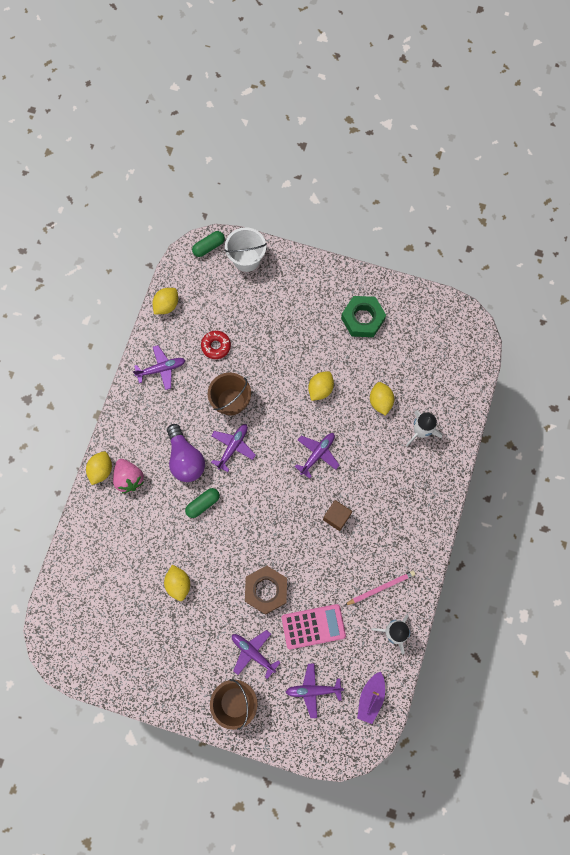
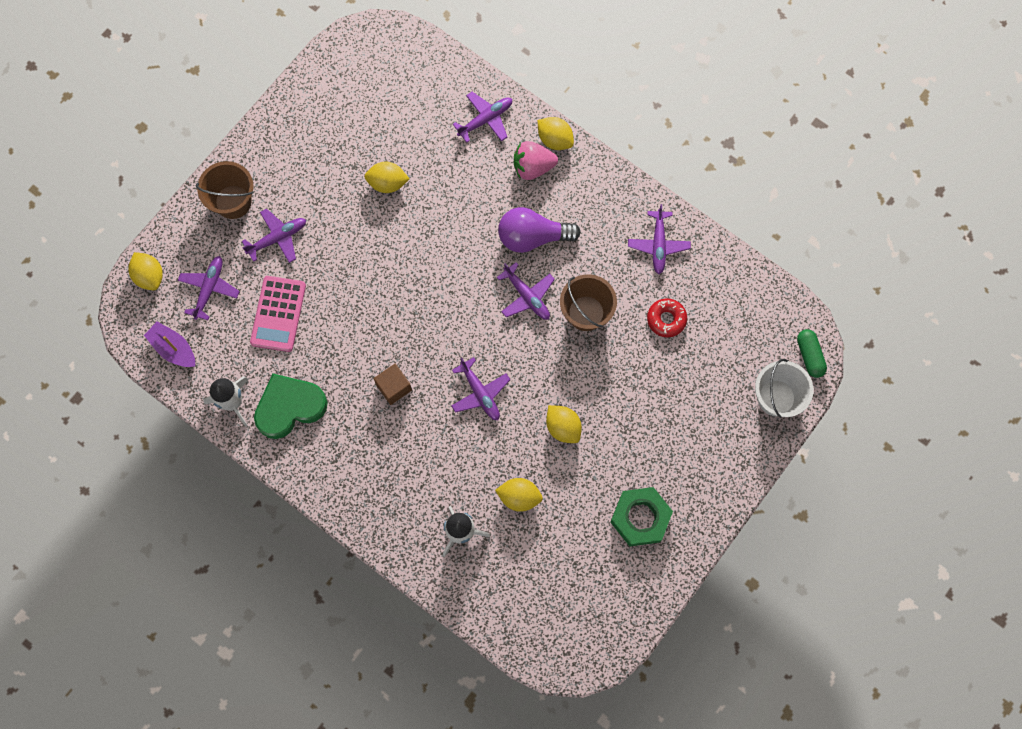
camera: 110 degrees right, 0 degrees up
(100, 528) = (485, 119): none -> purple plane
(166, 305) = (743, 277): yellow lemon -> yellow lemon (149, 276)
(203, 504) = (470, 239): green capsule -> none
(266, 590) = (341, 276): brown nut -> none
(380, 588) = (289, 407): pink pencil -> green heart

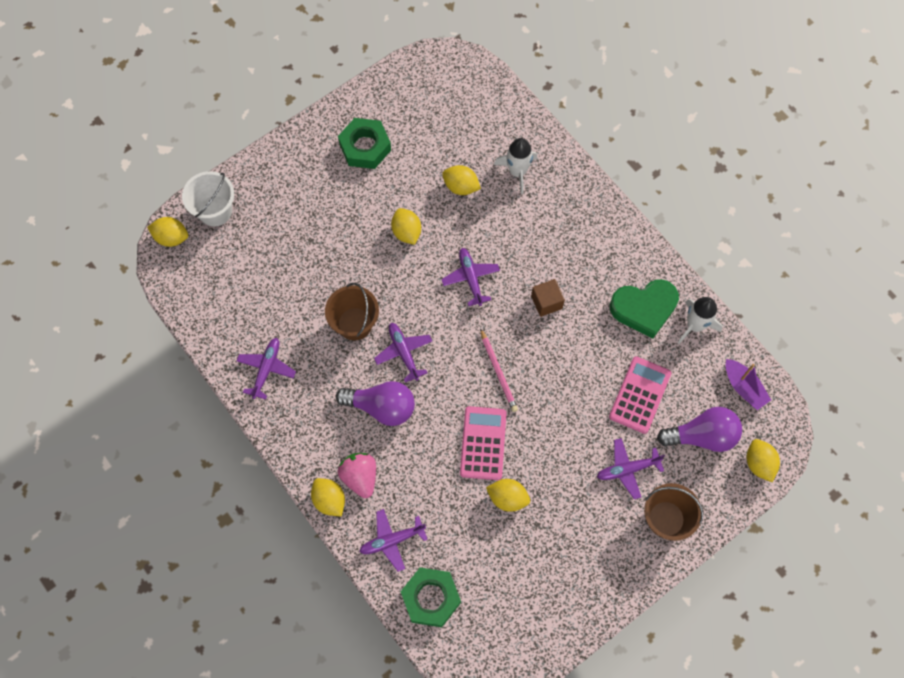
camera: 165 degrees left, 5 degrees down
(209, 289) = (702, 436): purple plane -> purple light bulb
(423, 227) = (483, 443): none -> pink calculator
(426, 301) = (498, 372): none -> pink pencil
(436, 81) = (430, 598): none -> green nut
(533, 167) = (360, 477): pink strawberry -> pink strawberry turned 120 degrees counterclockwise
(666, 319) = (284, 300): red donut -> none
(809, 356) = (171, 237): green capsule -> yellow lemon

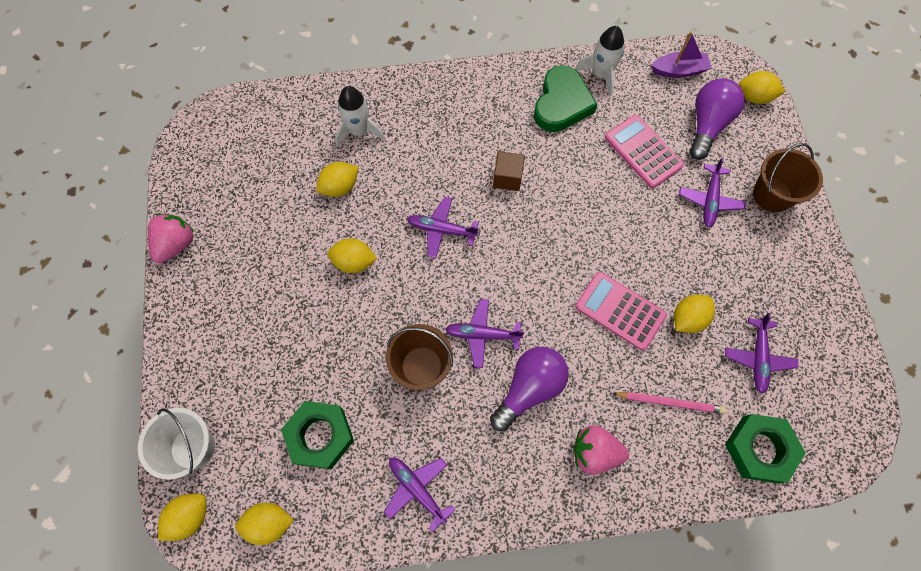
camera: 60 degrees left, 0 degrees up
(329, 500) = (604, 499): yellow lemon -> yellow lemon (269, 523)
(347, 107) = (176, 244): none -> pink strawberry
(365, 147) = (233, 251): green nut -> green nut (320, 436)
(392, 540) = (680, 456): purple plane -> purple plane (758, 357)
(498, 372) = (553, 257): pink pencil -> pink pencil (669, 402)

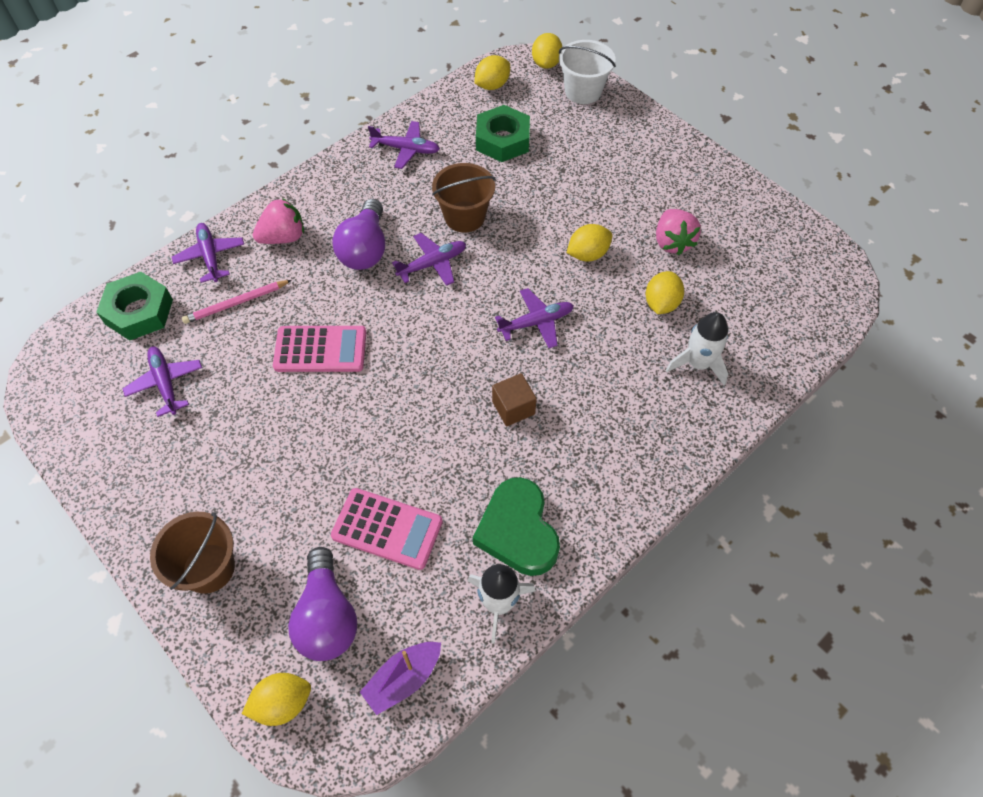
camera: 145 degrees right, 10 degrees down
(176, 244) = (741, 186): pink strawberry -> pink strawberry (672, 242)
(688, 318) = (250, 379): yellow lemon -> none
(710, 200) = (281, 516): purple plane -> purple plane (210, 256)

